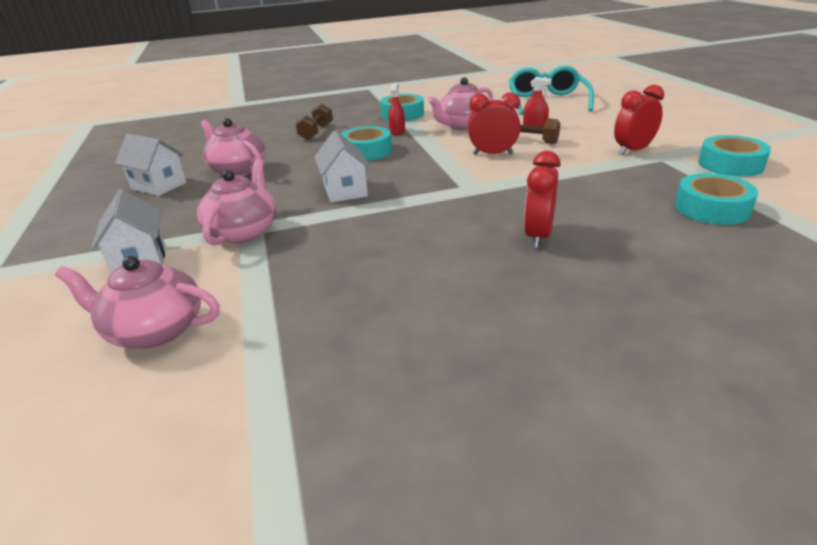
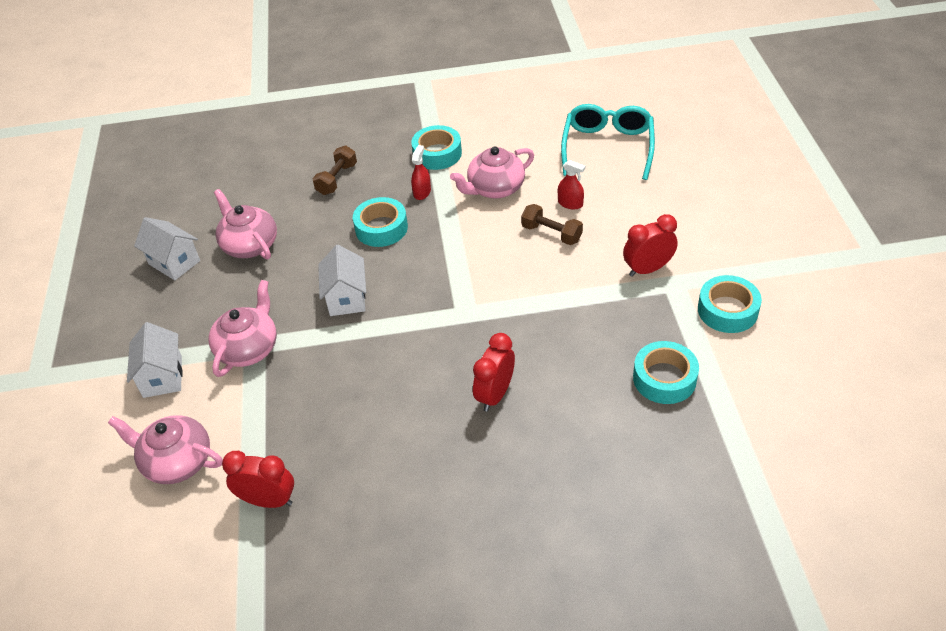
camera: 10 degrees right, 15 degrees up
(492, 154) = (505, 254): red clock -> red clock (268, 500)

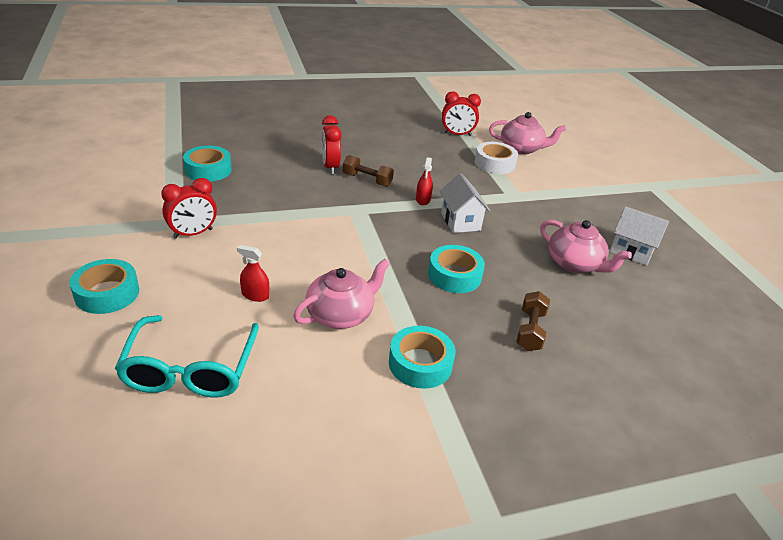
camera: 165 degrees right, 10 degrees down
(163, 377) = (566, 183): white house -> none
(245, 417) = (494, 163): none -> white tape
(249, 348) = (518, 194): pink teapot -> none
(422, 192) = (424, 312): red spray bottle -> red spray bottle (423, 200)
(495, 394) = (330, 167): red clock -> red clock turned 150 degrees clockwise
(551, 233) = (280, 266): brown dumbbell -> brown dumbbell (367, 180)
(727, 310) = (137, 204): turquoise tape -> turquoise tape (107, 293)

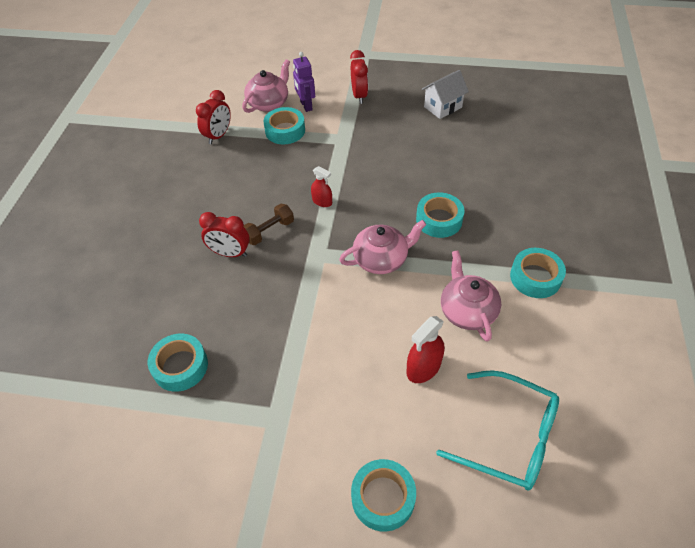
camera: 60 degrees left, 15 degrees up
(193, 233) = (305, 403): red clock -> red clock (359, 96)
(255, 295) = (423, 368): red spray bottle -> red spray bottle, size x1.54
(460, 221) = (366, 188): white house -> none
(494, 163) = (285, 131): white tape -> turquoise tape
(530, 330) = (515, 201): brown dumbbell -> none
(539, 167) = (306, 106): none -> purple robot
(574, 264) = (447, 144): pink teapot -> pink teapot (381, 259)

